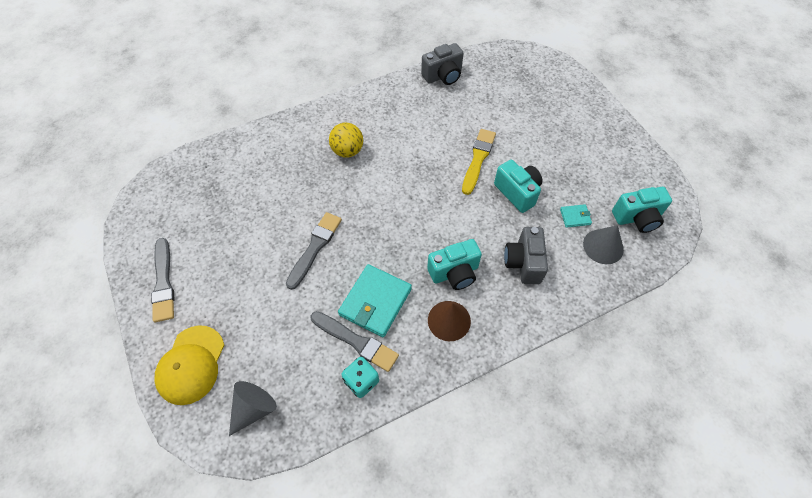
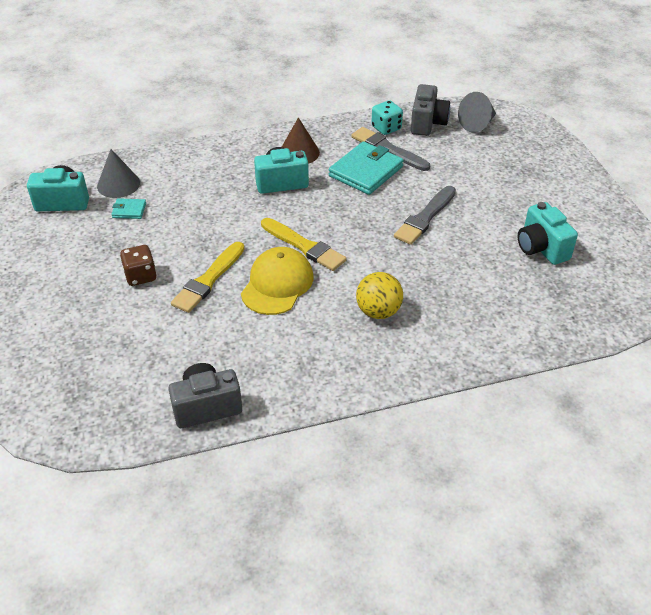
camera: 170 degrees left, 15 degrees down
(163, 282) = (585, 208): grey brush -> none
(191, 365) = (538, 152): yellow cap -> yellow cap (277, 284)
(414, 201) = (304, 246): none -> yellow brush
(517, 192) = (179, 239): turquoise camera -> turquoise camera (541, 248)
(523, 263) = (208, 181): grey camera -> grey camera (427, 123)
(529, 155) = (140, 276): none -> brown dice

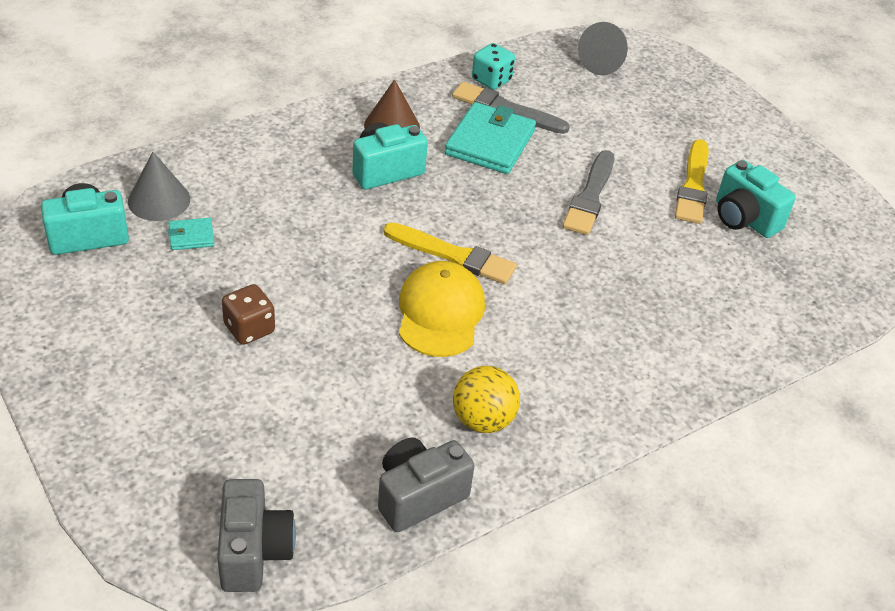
camera: 20 degrees left, 0 degrees up
(208, 280) = (346, 320): yellow brush -> yellow brush (693, 186)
(378, 311) = (584, 330): yellow ball -> yellow ball (483, 420)
(427, 123) = (541, 68): grey camera -> grey camera (254, 552)

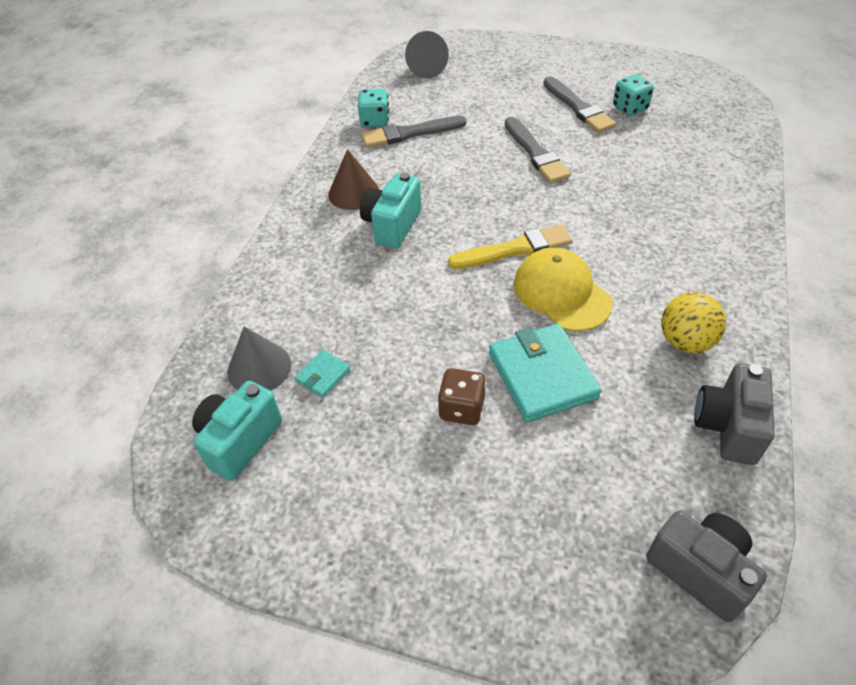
camera: 35 degrees left, 5 degrees up
(490, 142) = (431, 160): turquoise wallet -> turquoise wallet (542, 375)
(693, 186) = (578, 107): yellow brush -> grey brush
(744, 219) = (630, 108): turquoise camera -> turquoise dice

